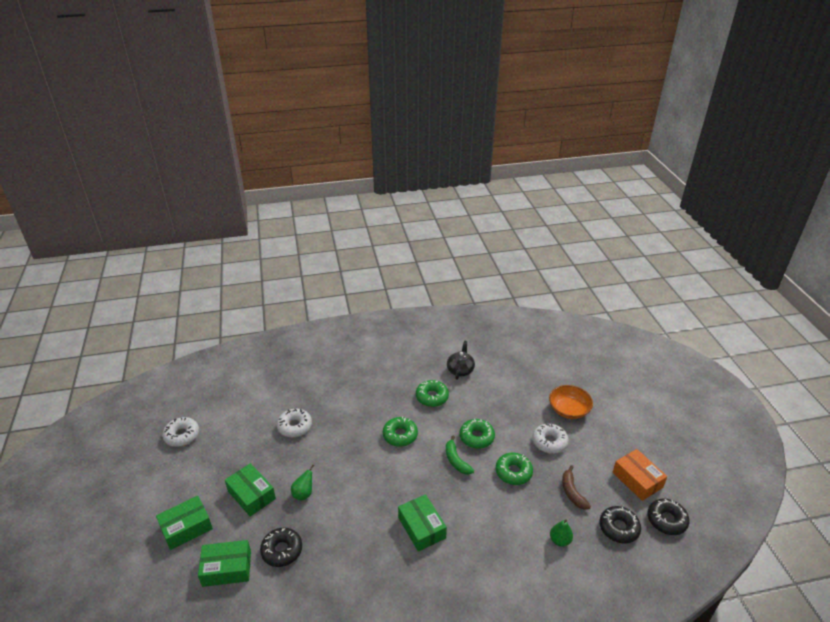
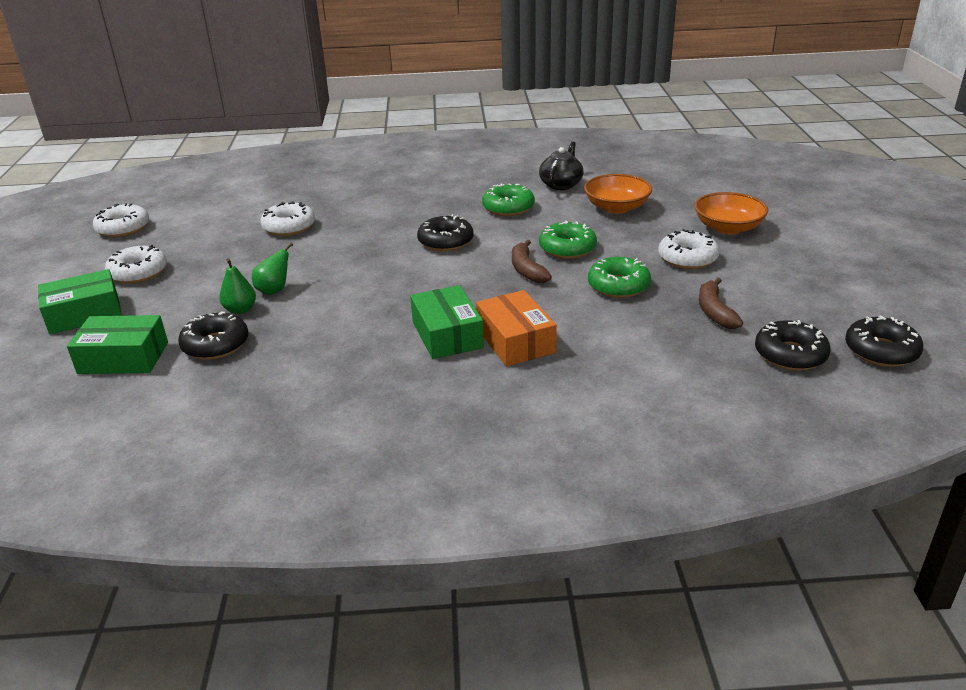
camera: 10 degrees right, 5 degrees down
(208, 482) = (138, 273): none -> white donut
(251, 495) = (195, 287): green box -> none
(400, 435) = (445, 241): green donut -> black donut
(456, 460) = (526, 269): green banana -> brown banana
(499, 392) = (616, 207): none -> orange bowl
(560, 540) = (680, 362): green pear -> green pear (240, 310)
(637, 480) = (833, 304): orange box -> orange box (515, 341)

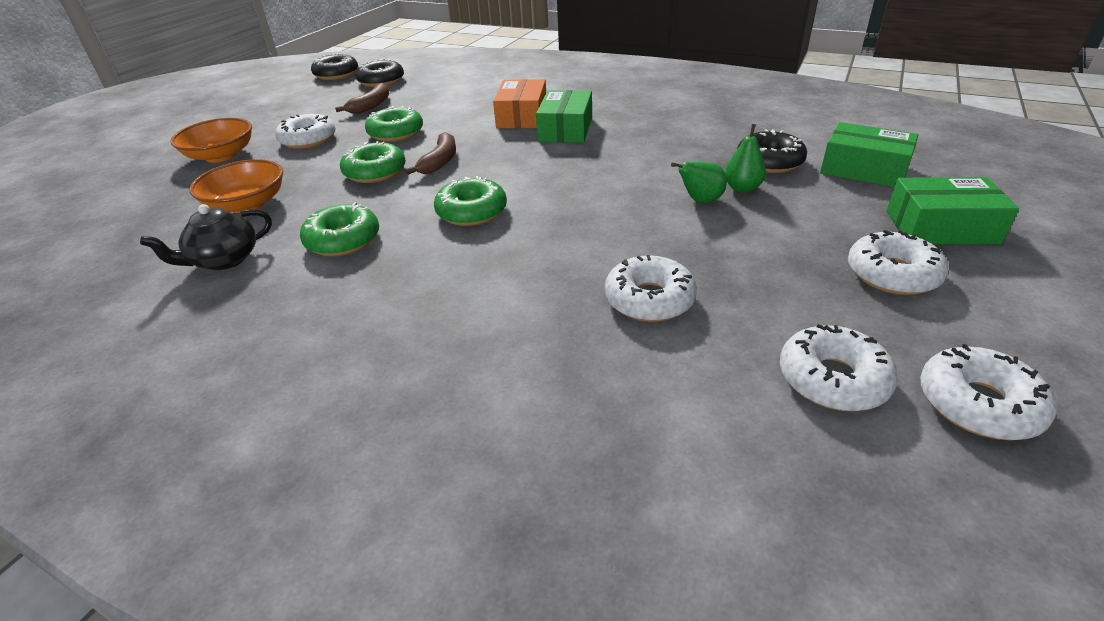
camera: 150 degrees left, 5 degrees up
(189, 221) = (832, 379): none -> white donut
(445, 241) = (472, 212): black donut -> green donut

